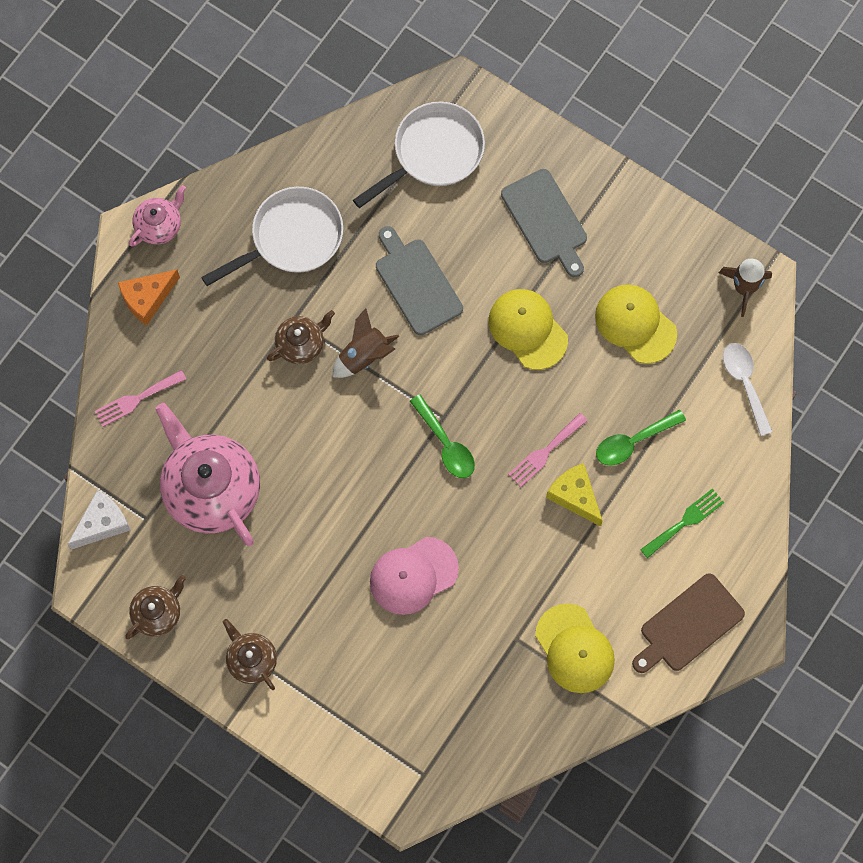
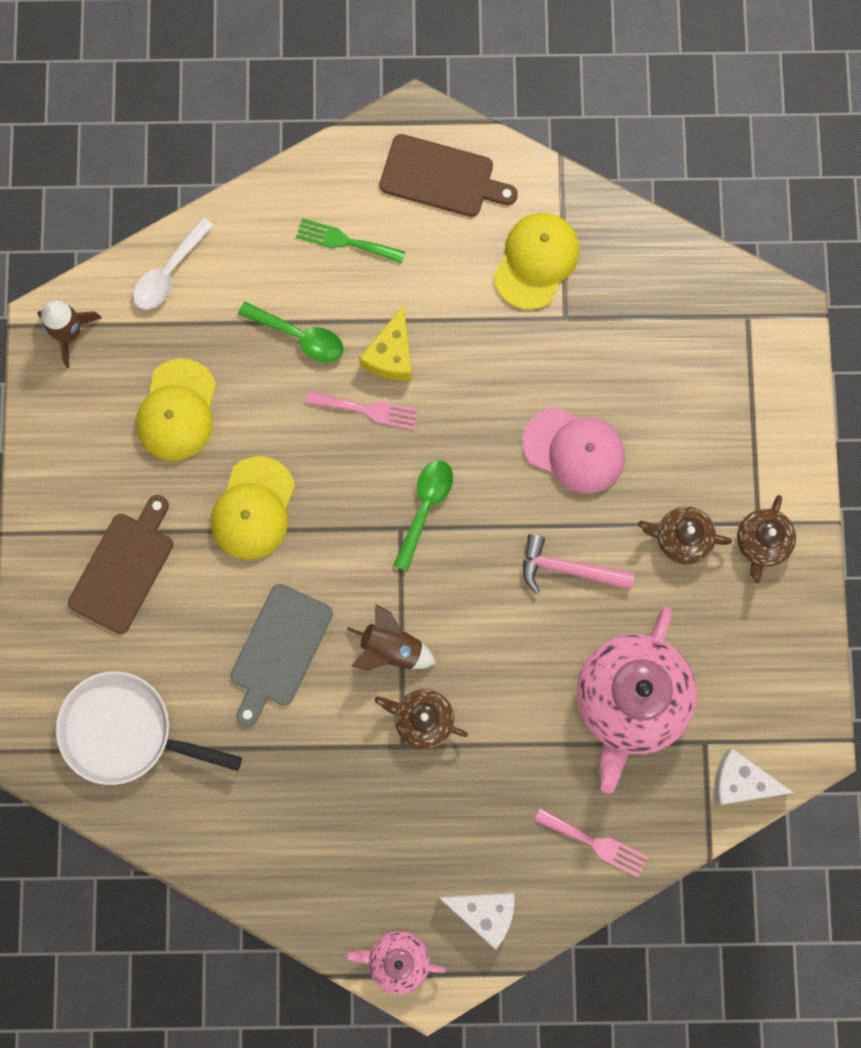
camera: 125 degrees left, 5 degrees up
(147, 298) = (484, 913): orange cheese -> white cheese
(158, 613) = (785, 663): brown teapot -> brown teapot (681, 538)
(292, 238) = (317, 811): white pan -> none
(332, 511) = (568, 569): none -> pink hammer
(546, 220) = (124, 568): grey cutting board -> brown cutting board

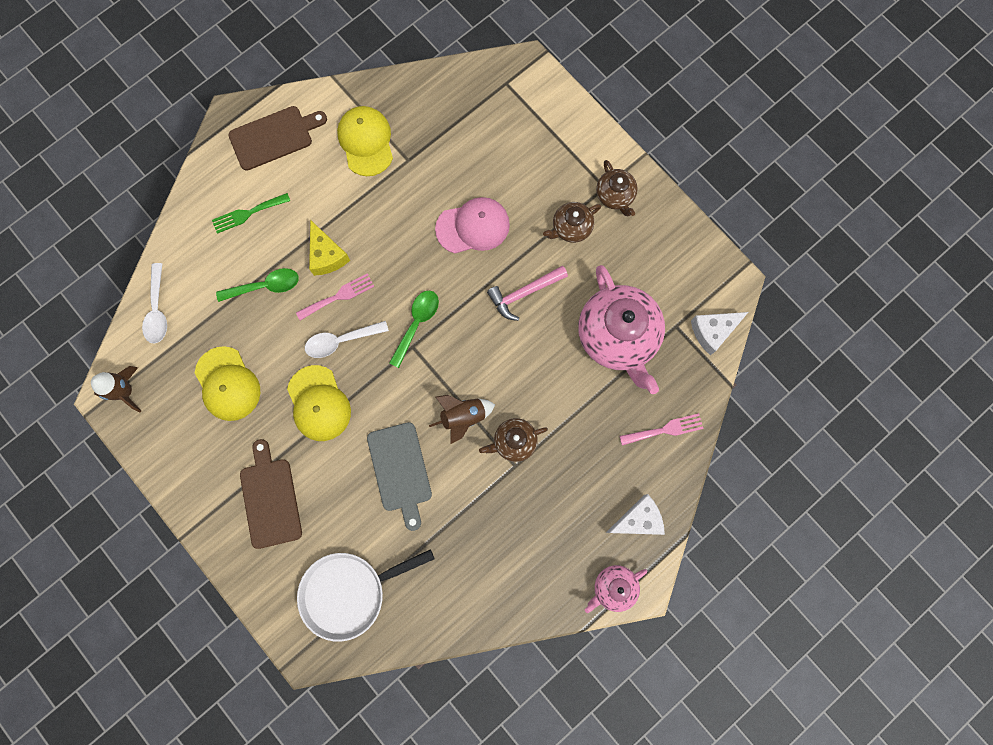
camera: 40 degrees left, 0 degrees up
(330, 460) = (341, 341): none -> white spoon
(425, 507) = (417, 324): green spoon -> green spoon turned 45 degrees clockwise

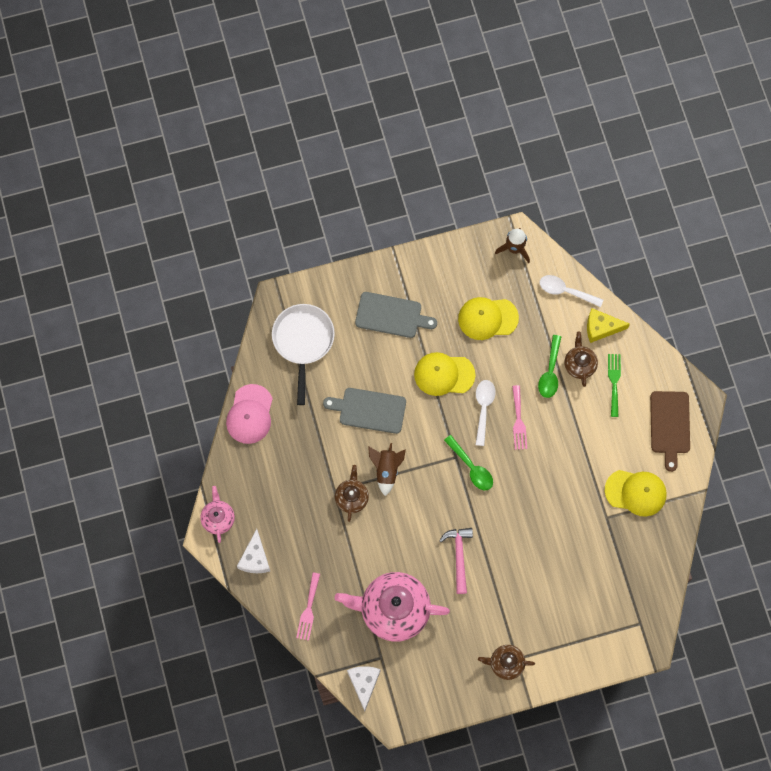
camera: 115 degrees right, 5 degrees down
(270, 499) = (391, 316): brown cutting board -> grey cutting board
(327, 255) = (554, 425): yellow cheese -> yellow cheese (601, 328)
(473, 227) = (529, 542): pink cap -> pink cap (250, 414)
(571, 228) = (495, 616): brown teapot -> brown teapot (579, 364)

